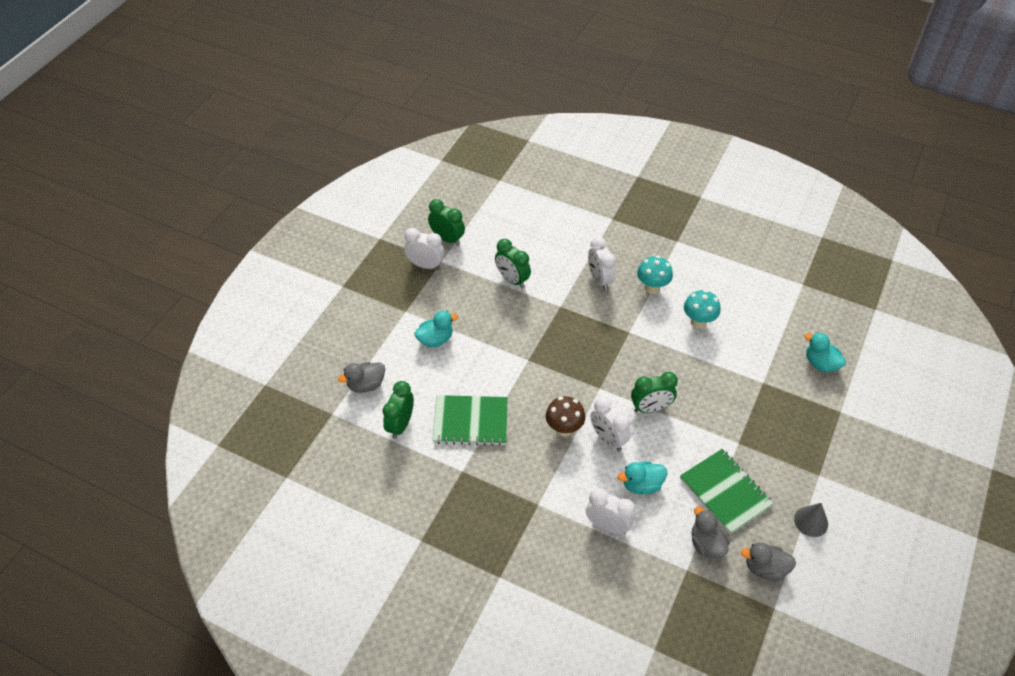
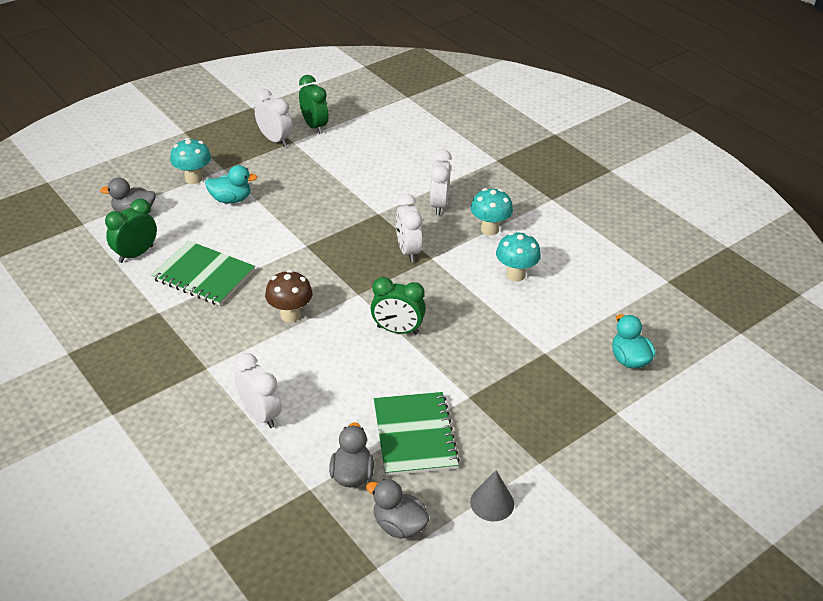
camera: 25 degrees right, 10 degrees down
(388, 331) = (193, 178): none -> turquoise mushroom
(512, 280) = (349, 177): green clock -> none
(608, 439) = (328, 340): white clock -> white clock (408, 251)
(642, 485) = (328, 393): turquoise duck -> none

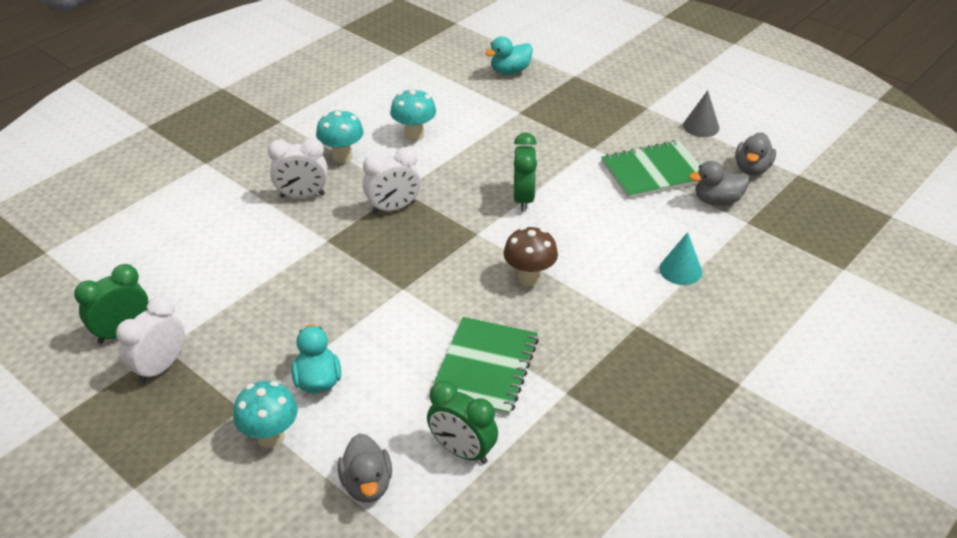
camera: 100 degrees left, 0 degrees up
(260, 414) = (680, 270): white clock -> turquoise cone

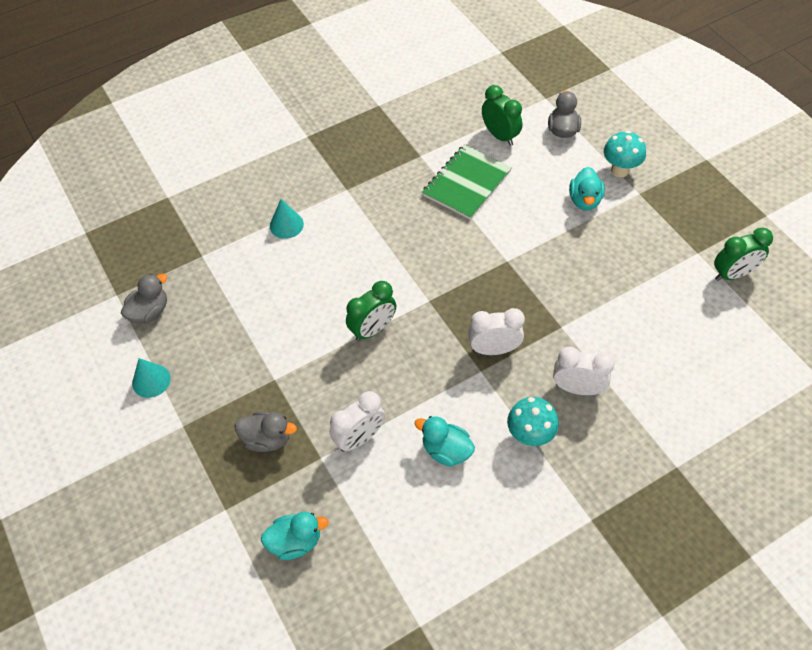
camera: 160 degrees left, 15 degrees up
(160, 367) = (699, 236): white clock -> white clock (359, 438)
(414, 135) = (446, 450): turquoise mushroom -> turquoise duck
(523, 199) = (372, 329): green clock -> green clock turned 150 degrees counterclockwise
(529, 278) = (405, 246): brown mushroom -> none
(654, 172) = (238, 331): green notebook -> none
(701, 126) = (151, 380): grey cone -> turquoise cone
(717, 200) = (208, 284): grey duck -> grey duck (267, 439)

